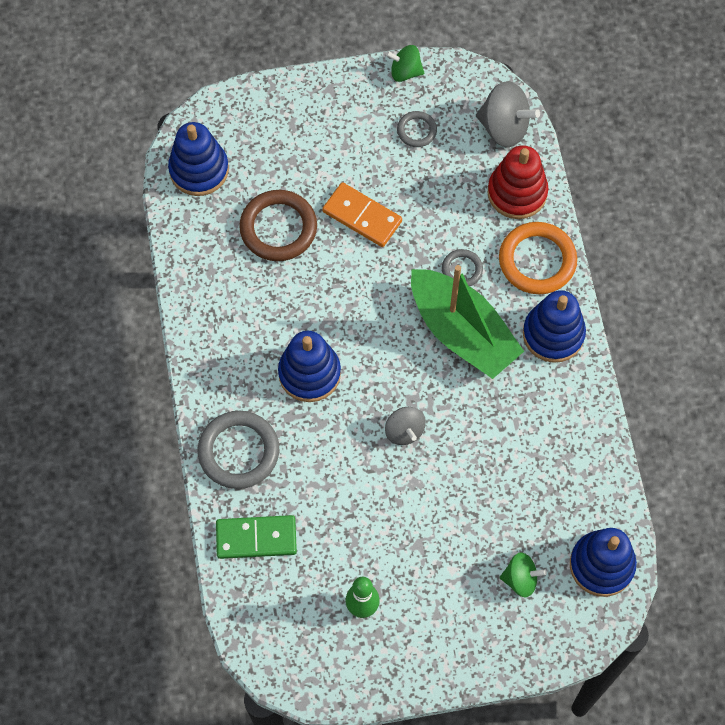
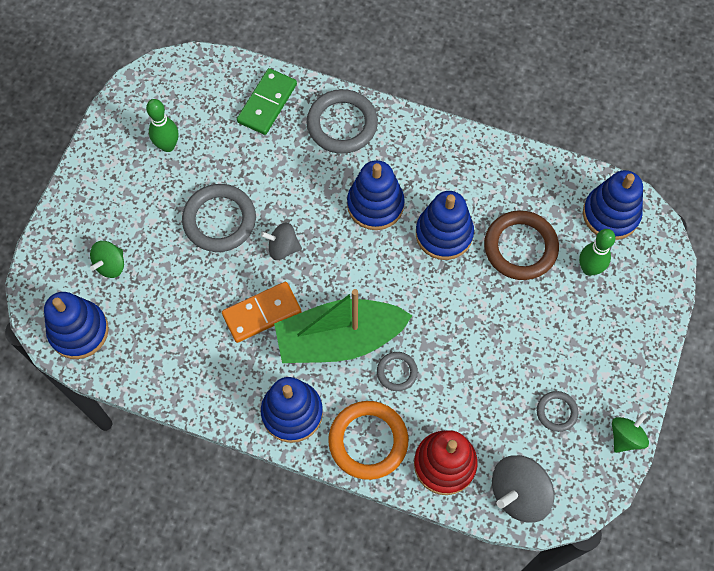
camera: 120 degrees right, 0 degrees up
(265, 164) = (589, 269): none -> green bowling pin
(304, 298) = (444, 234): none -> blue stacking toy
(362, 216) = (494, 319): orange domino -> orange domino (262, 313)
(412, 506) = (219, 220): none -> grey ring

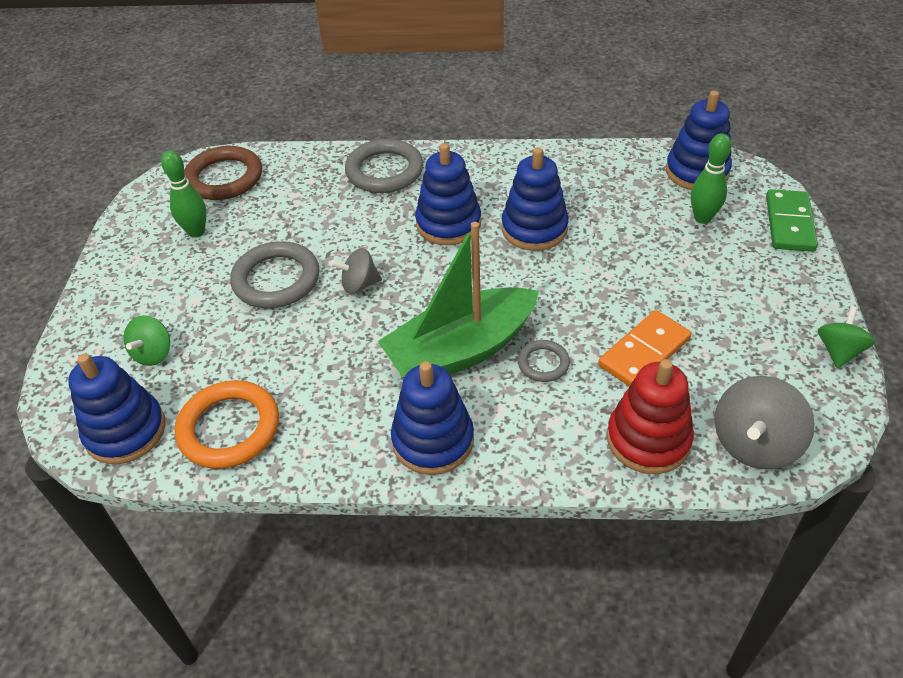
camera: 15 degrees left, 20 degrees down
(262, 313) = (357, 351): orange domino -> orange domino (644, 352)
(267, 103) = (297, 174): green domino -> green domino (789, 223)
(368, 441) = (542, 443): orange ring -> orange ring (229, 428)
(520, 247) = (621, 219): brown ring -> brown ring (224, 178)
(556, 412) = (747, 349): grey ring -> none

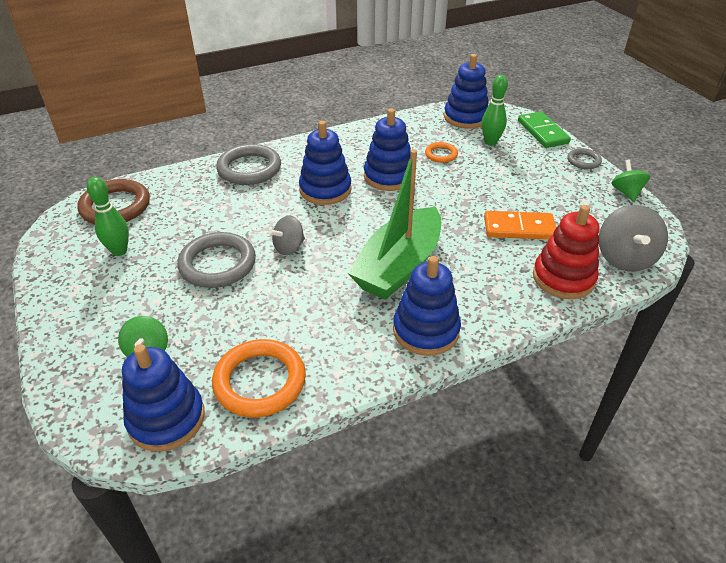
camera: 30 degrees left, 5 degrees down
(543, 363) = (461, 256): grey ring -> grey ring (583, 161)
(622, 217) = (441, 154): none -> orange ring
(644, 352) = (519, 228): orange domino -> orange domino turned 75 degrees clockwise

